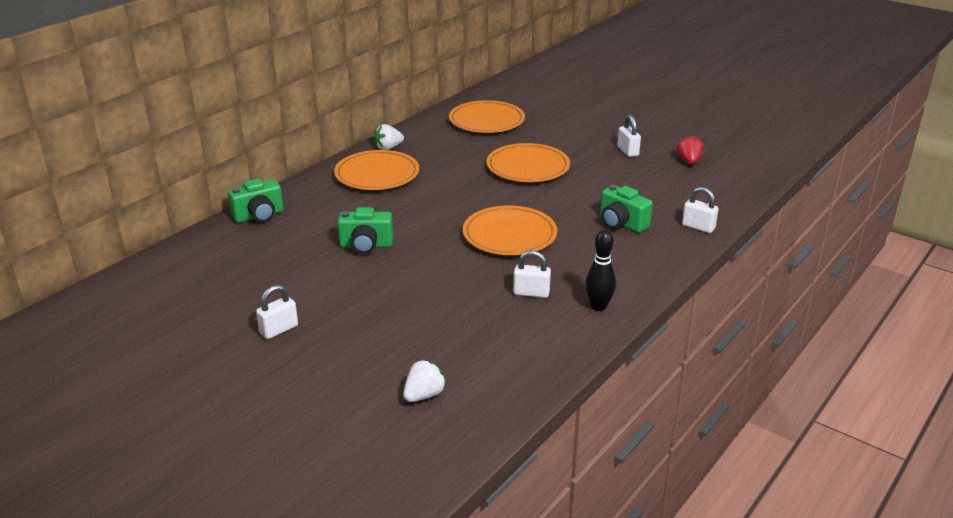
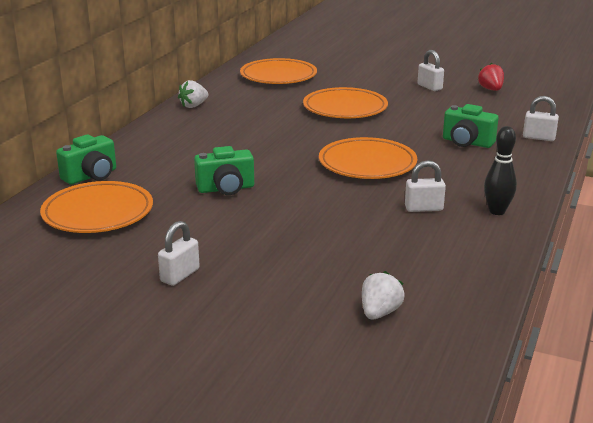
camera: 15 degrees left, 5 degrees down
(377, 175) = (197, 128): orange plate -> orange plate (98, 213)

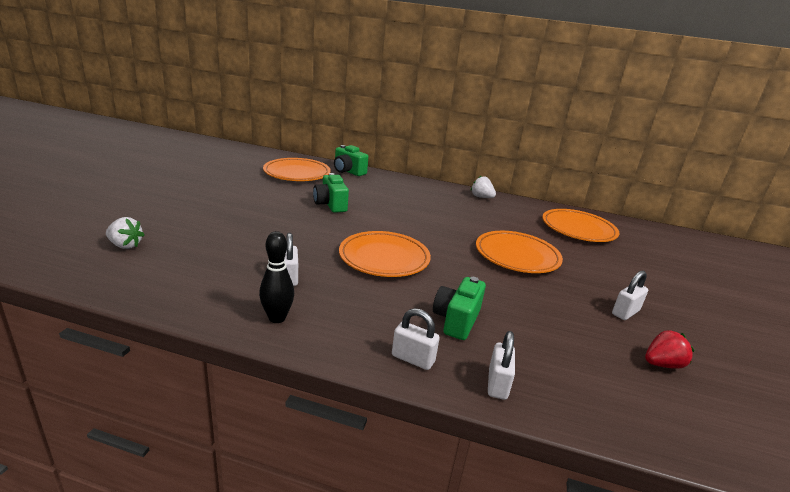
camera: 80 degrees right, 0 degrees up
(180, 275) = (211, 191): white padlock -> white padlock (413, 359)

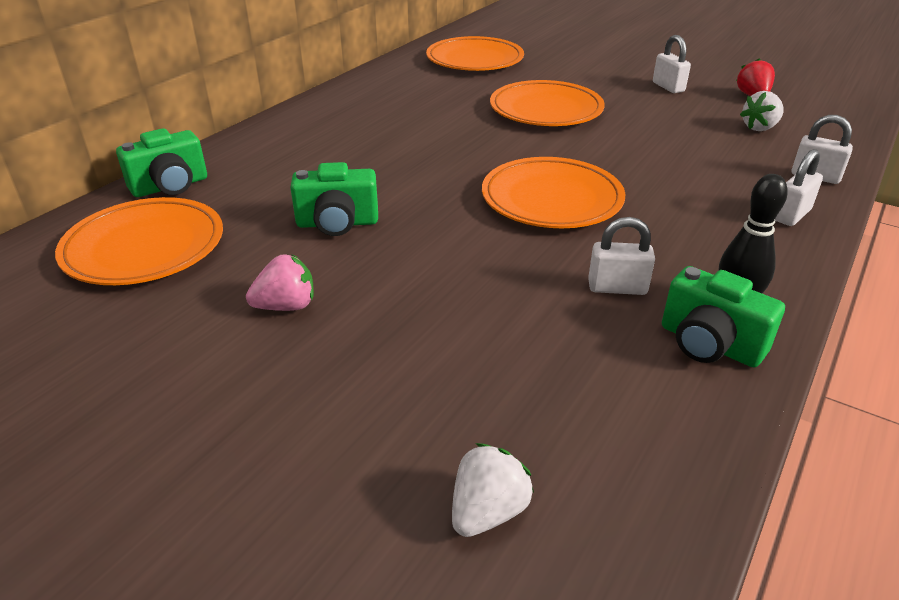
camera: 70 degrees left, 10 degrees up
(259, 201) = (286, 306): none -> pink strawberry
(456, 320) = (705, 176): green camera -> green camera (709, 344)
(481, 197) = (352, 93): white strawberry -> white strawberry (760, 128)

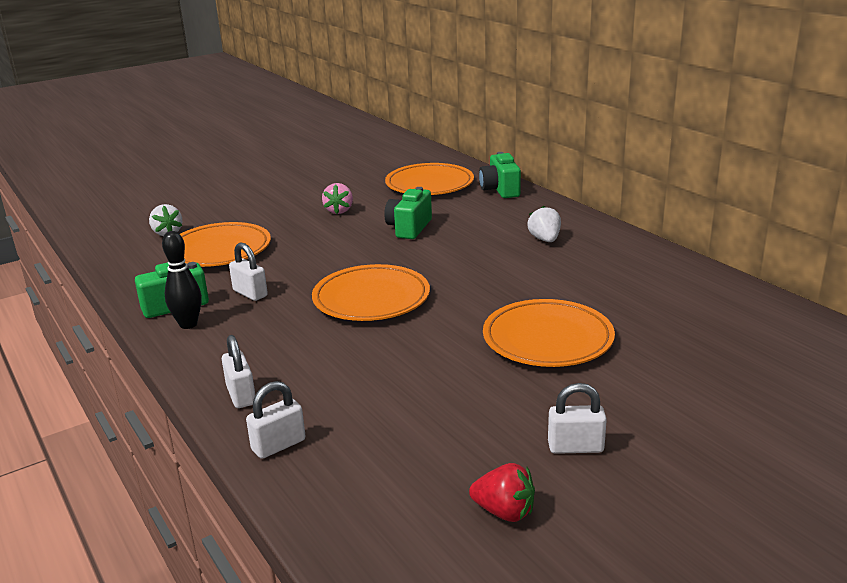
camera: 115 degrees right, 10 degrees down
(474, 60) = (732, 332): orange plate -> orange plate (219, 250)
(617, 287) = (250, 293): white padlock -> white padlock turned 75 degrees counterclockwise
(760, 128) = (407, 465): white strawberry -> white strawberry (545, 240)

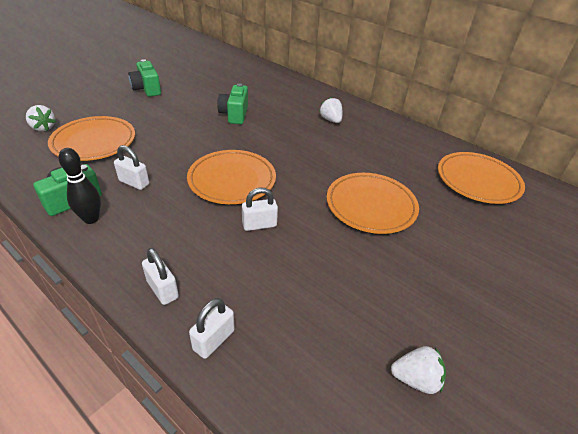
camera: 20 degrees left, 15 degrees up
(339, 211) = (177, 101): pink strawberry -> none
(429, 184) = (234, 77): orange plate -> orange plate (478, 181)
(500, 190) = (283, 80): green camera -> green camera (147, 89)
(504, 512) = (415, 379): red strawberry -> white strawberry
(575, 447) = (434, 304): white padlock -> white padlock (259, 225)

